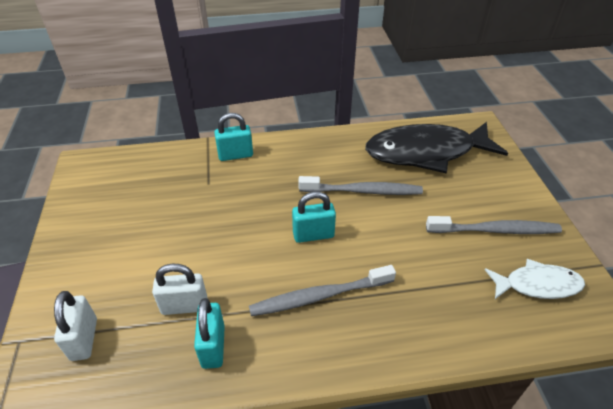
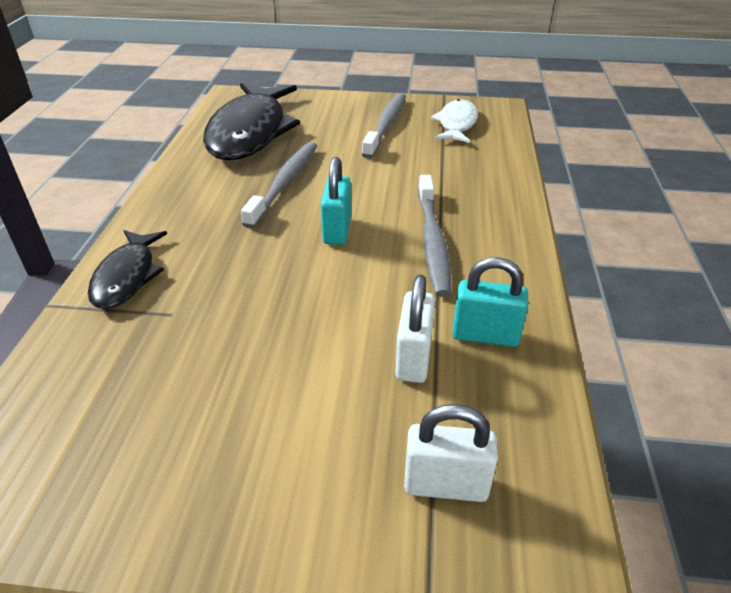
camera: 75 degrees left, 5 degrees down
(235, 155) = (127, 277): turquoise padlock -> black fish

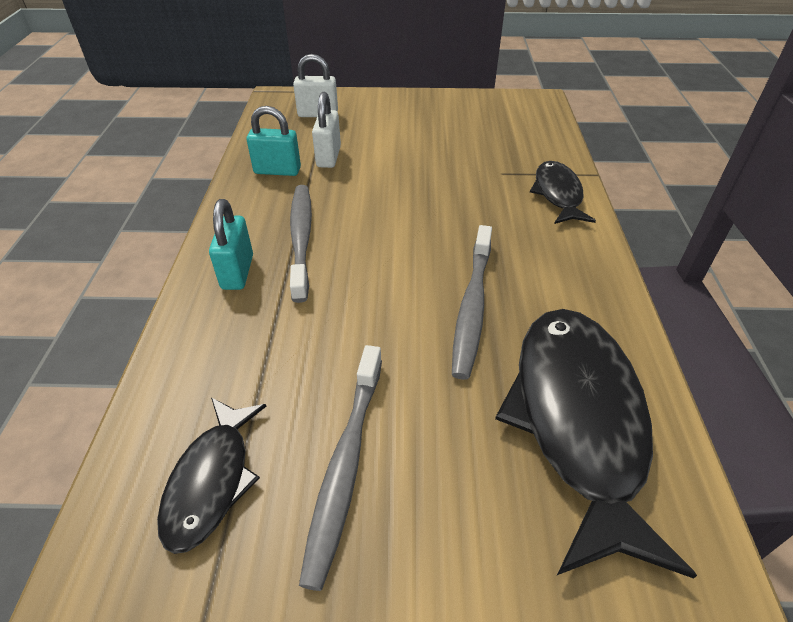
camera: 175 degrees right, 5 degrees up
(337, 230) = (395, 245): turquoise padlock -> turquoise padlock (237, 272)
(456, 124) = (211, 481): white fish -> black fish

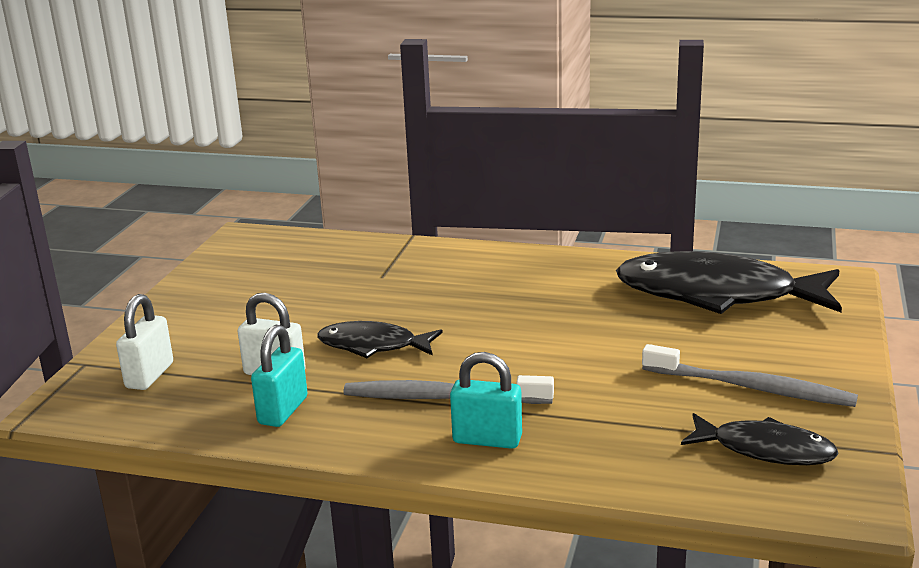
camera: 75 degrees left, 20 degrees down
(472, 306) = (584, 317): grey toothbrush -> none
(558, 194) = (436, 256): black fish -> black fish (373, 346)

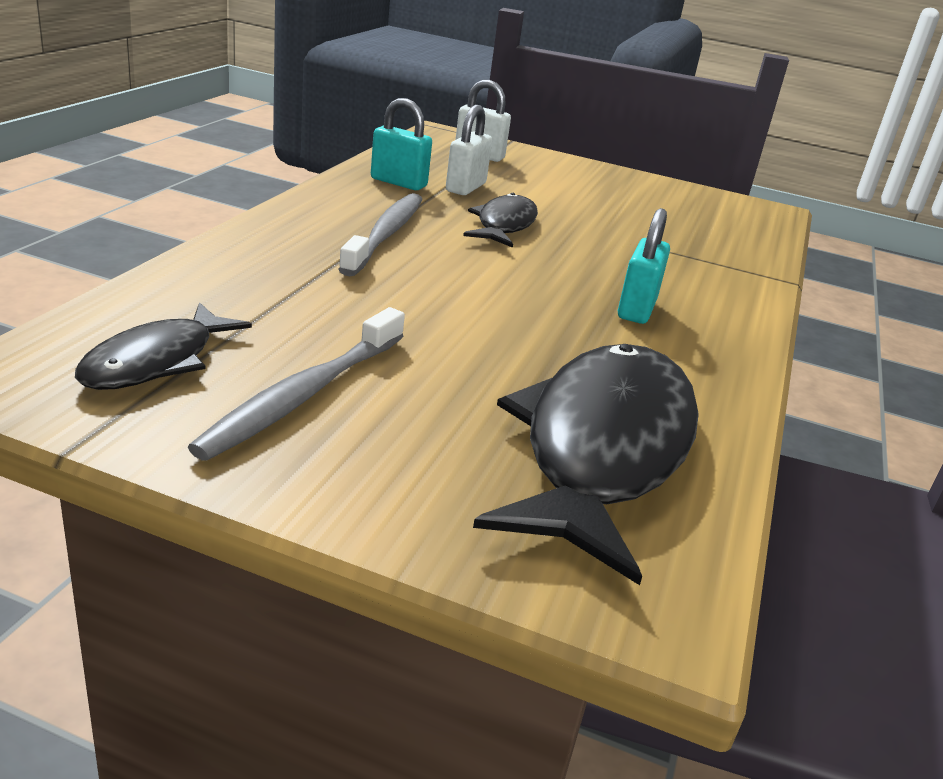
camera: 90 degrees right, 5 degrees up
(487, 440) = (296, 238): turquoise padlock -> turquoise padlock (636, 309)

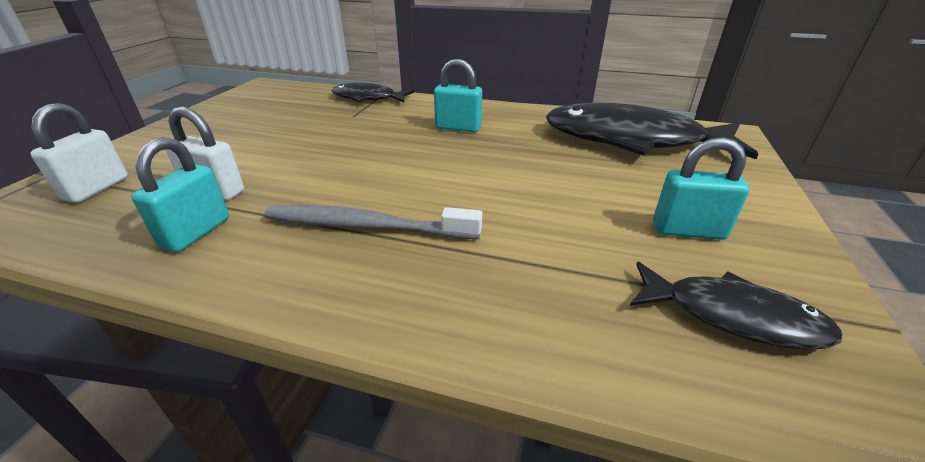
camera: 90 degrees left, 5 degrees up
(305, 394) = (688, 230): grey toothbrush -> turquoise padlock
(504, 225) = (320, 170): black fish -> black fish (368, 98)

